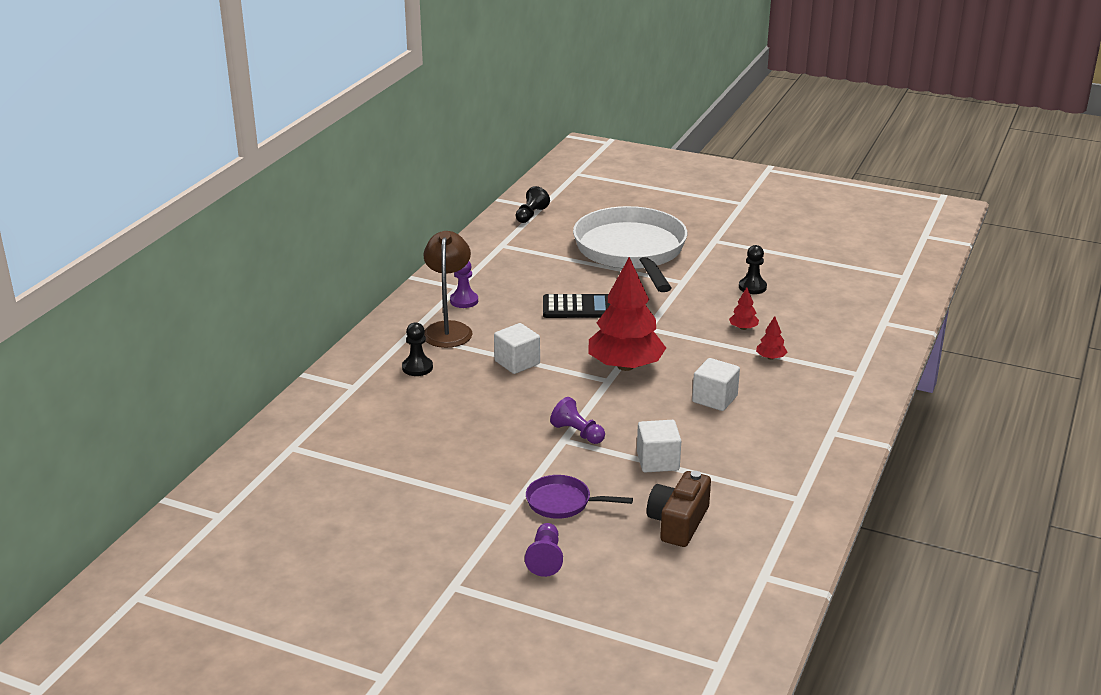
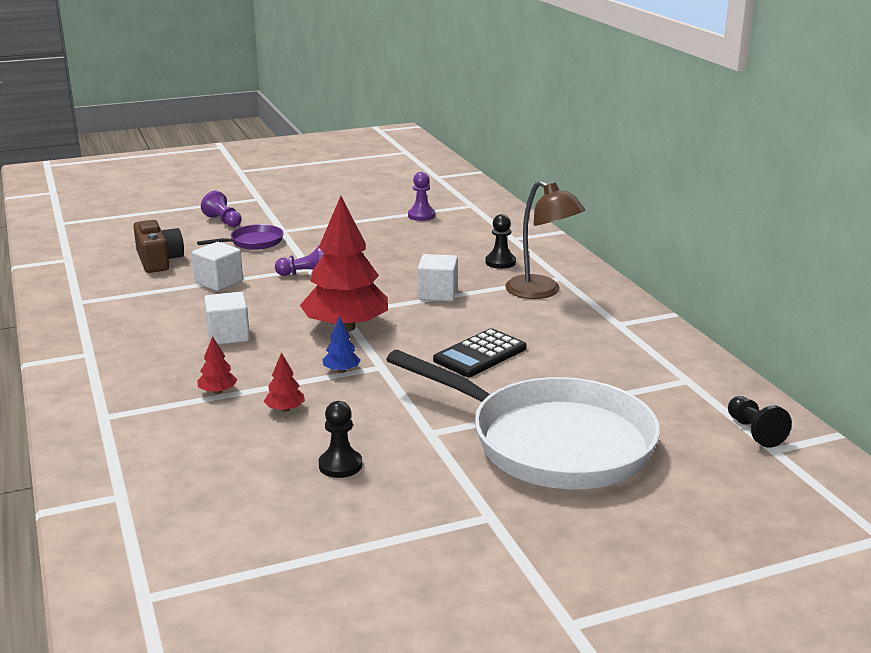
camera: 135 degrees right, 5 degrees down
(464, 301) = (584, 315): purple pawn -> purple pawn (421, 216)
(676, 336) = (341, 370): none -> blue tree

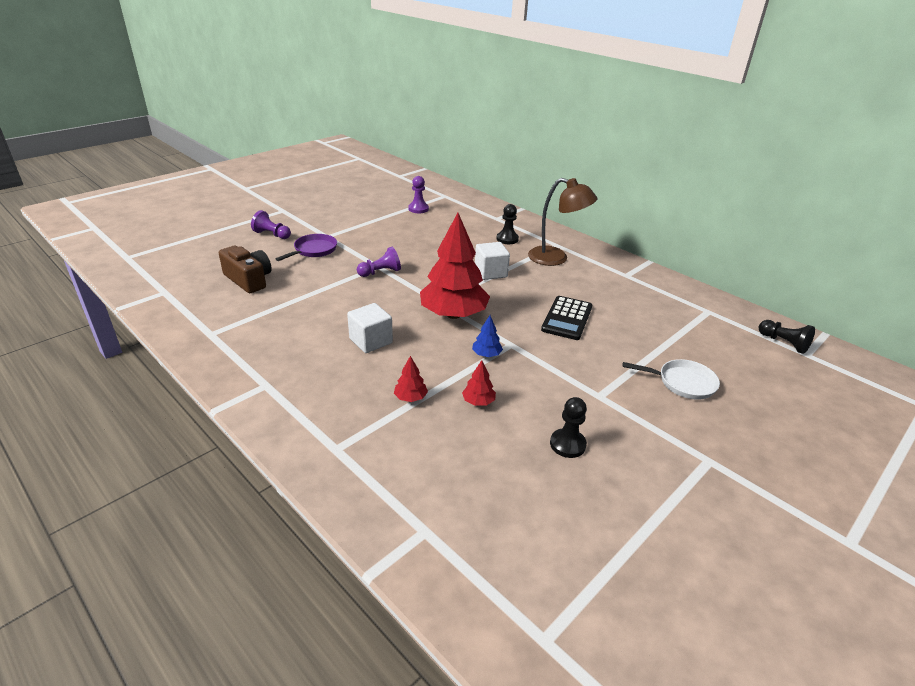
camera: 25 degrees left, 10 degrees up
(219, 282) = (318, 291): white cube -> none
(551, 442) = (682, 383): white pan -> white pan, size x0.42

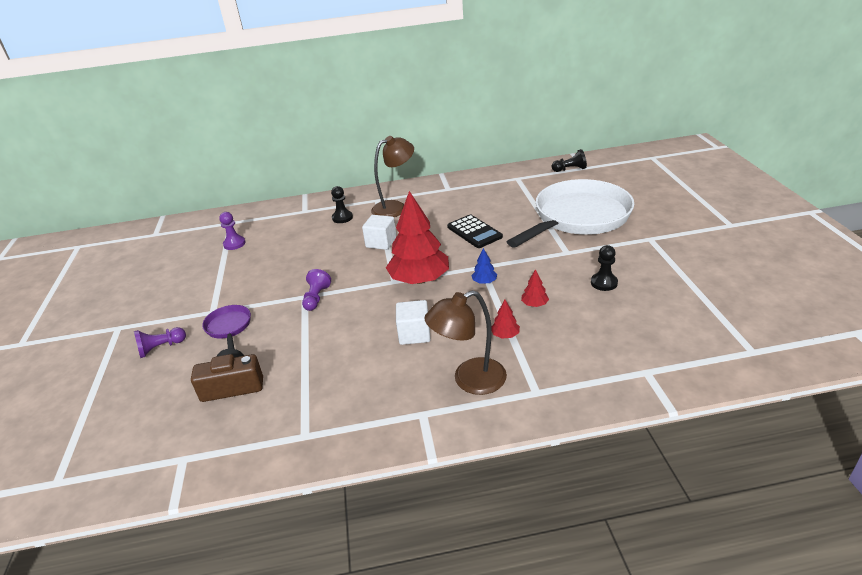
camera: 50 degrees left, 0 degrees up
(326, 397) = (469, 380): none -> brown lamp
(682, 383) = (578, 217): white pan -> white pan, size x2.38

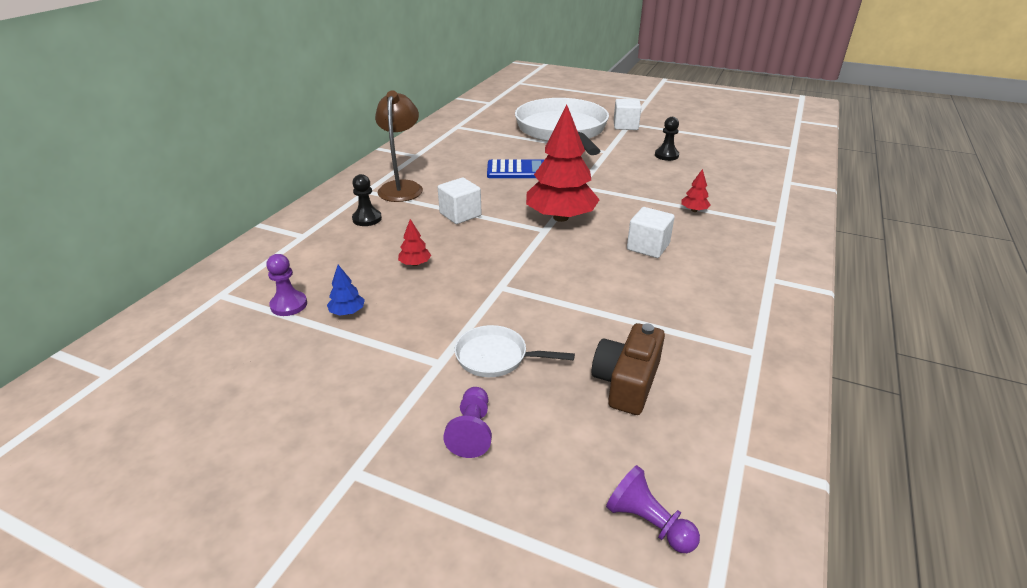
camera: 60 degrees left, 0 degrees up
(229, 327) = (496, 357): purple pan -> white pan
(316, 298) = (514, 280): purple pawn -> purple pawn (648, 522)
(469, 380) = (742, 244): brown lamp -> none
(474, 232) = (517, 170): black calculator -> blue calculator
(484, 282) = (605, 193): blue tree -> blue tree (347, 312)
(534, 304) = (664, 186): red tree -> red tree (415, 264)
(570, 169) = (482, 107): black pawn -> none
(640, 239) = (625, 126): none -> white cube

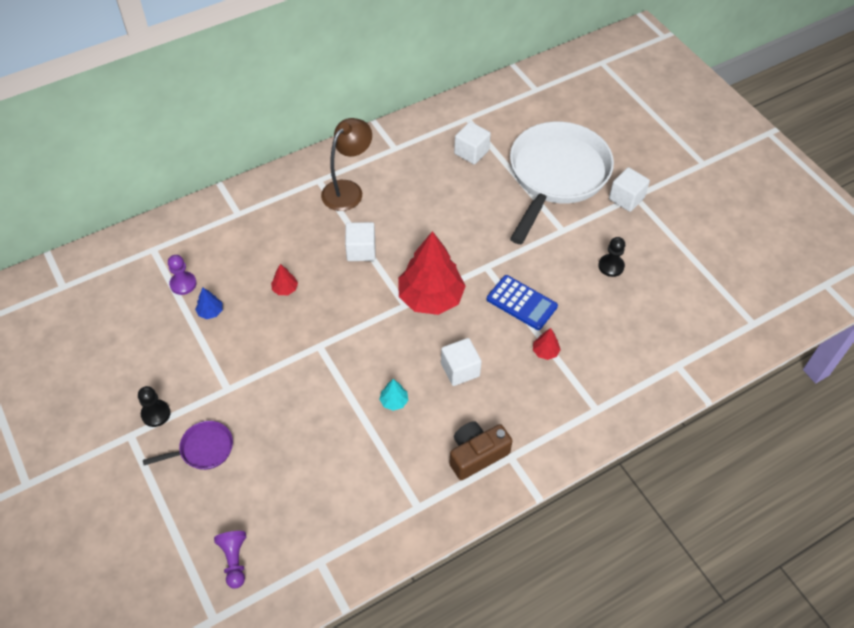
camera: 35 degrees right, 20 degrees up
(367, 219) = (293, 218): black pawn -> black pawn (156, 414)
(472, 431) = (203, 449): purple pawn -> purple pan
(483, 139) = (471, 152): none -> white cube
(496, 357) = (261, 405): white pan -> none
(517, 170) = (456, 216): blue calculator -> blue calculator (521, 303)
(623, 291) = (394, 401): none -> turquoise tree
(626, 382) = (315, 474): brown camera -> brown camera (476, 455)

